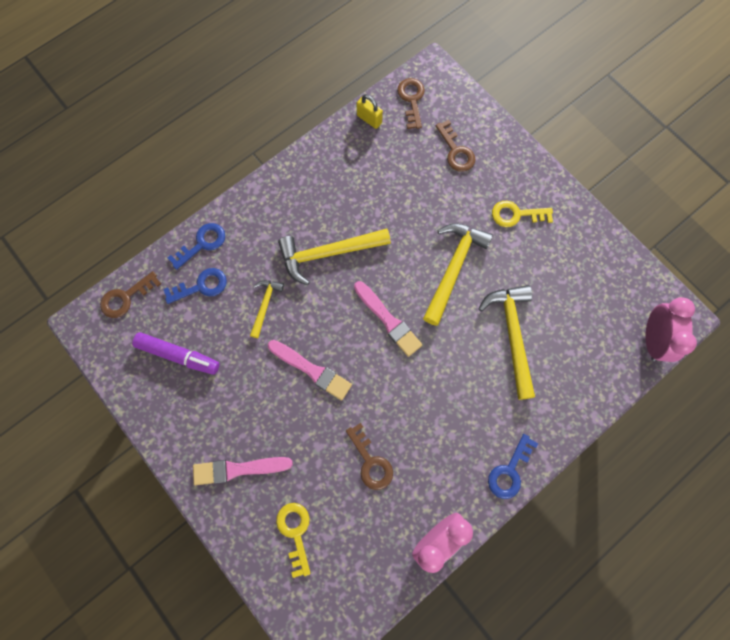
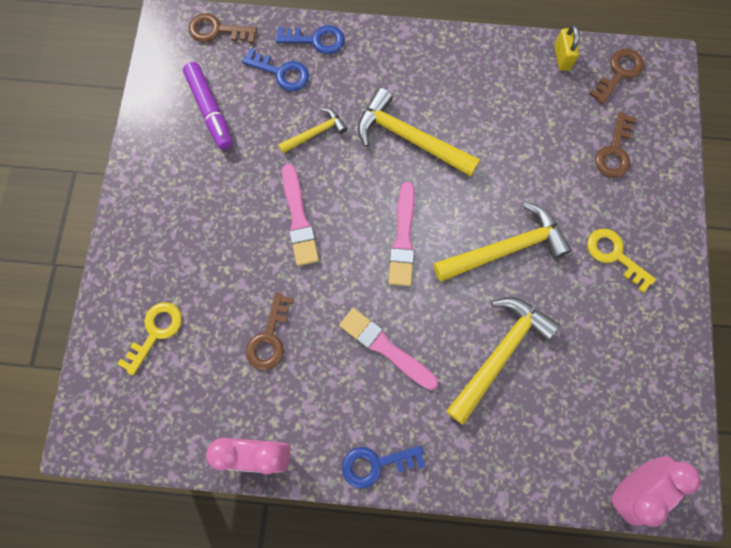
camera: 45 degrees right, 0 degrees up
(238, 469) = (164, 240): pink brush -> pink brush (385, 348)

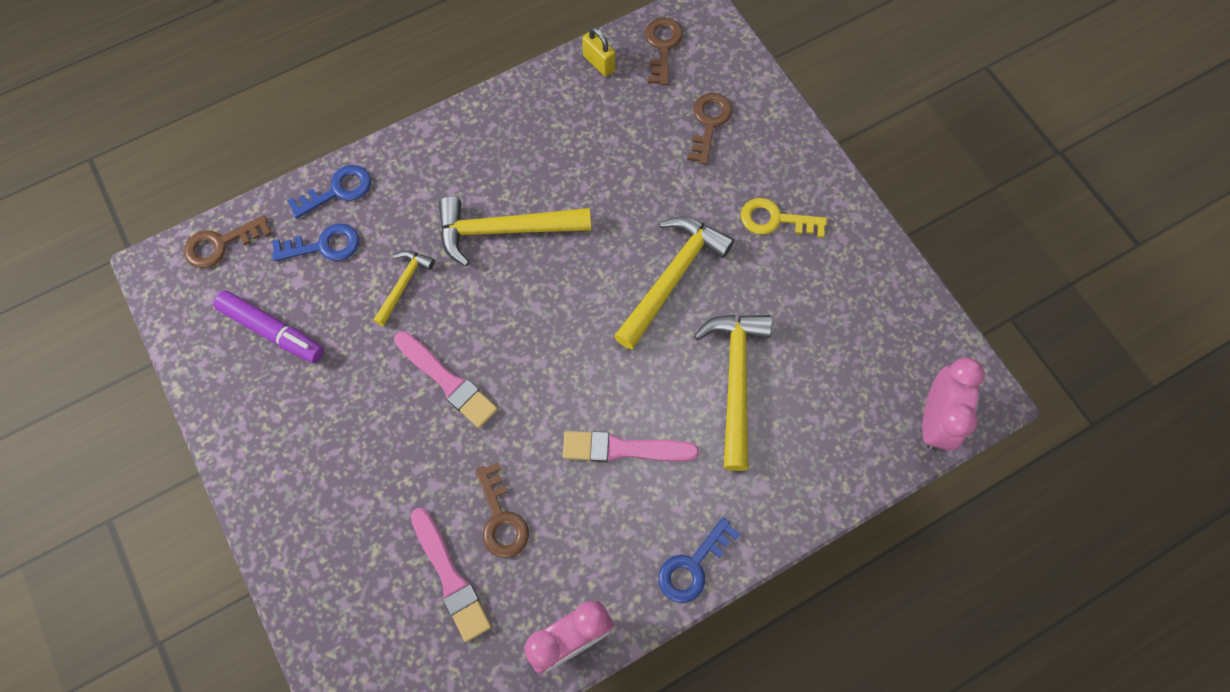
camera: 35 degrees left, 5 degrees down
(155, 332) = (376, 595): yellow key -> none
(403, 238) = (567, 332): pink brush -> pink brush (450, 577)
(614, 151) = (709, 123): brown key -> brown key turned 150 degrees counterclockwise

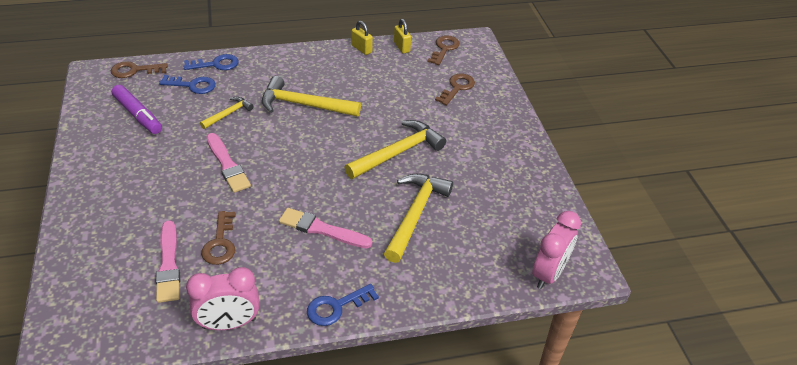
camera: 15 degrees right, 25 degrees down
(541, 86) = (361, 49): none -> yellow padlock
(775, 219) = (479, 142): yellow key -> none

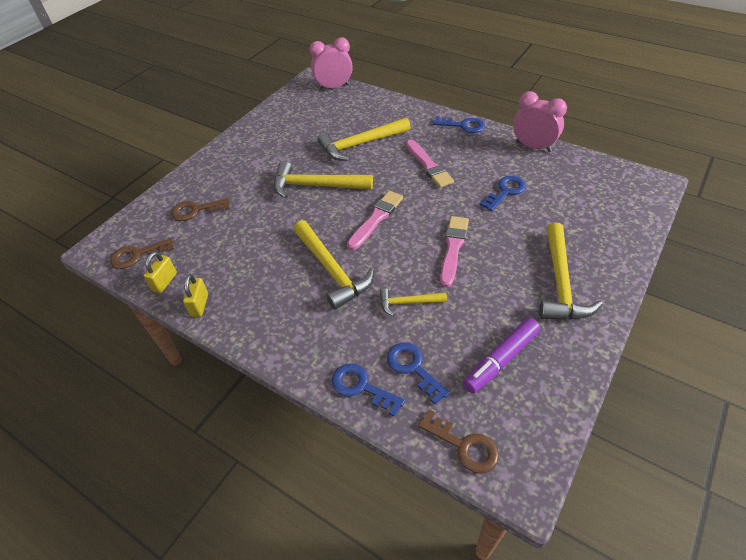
camera: 130 degrees left, 5 degrees up
(118, 184) = (560, 283): none -> yellow hammer
(138, 115) = (500, 360): purple marker -> purple marker turned 135 degrees counterclockwise
(168, 264) = (552, 196): pink brush -> pink brush (376, 219)
(220, 243) = (505, 191): brown key -> blue key

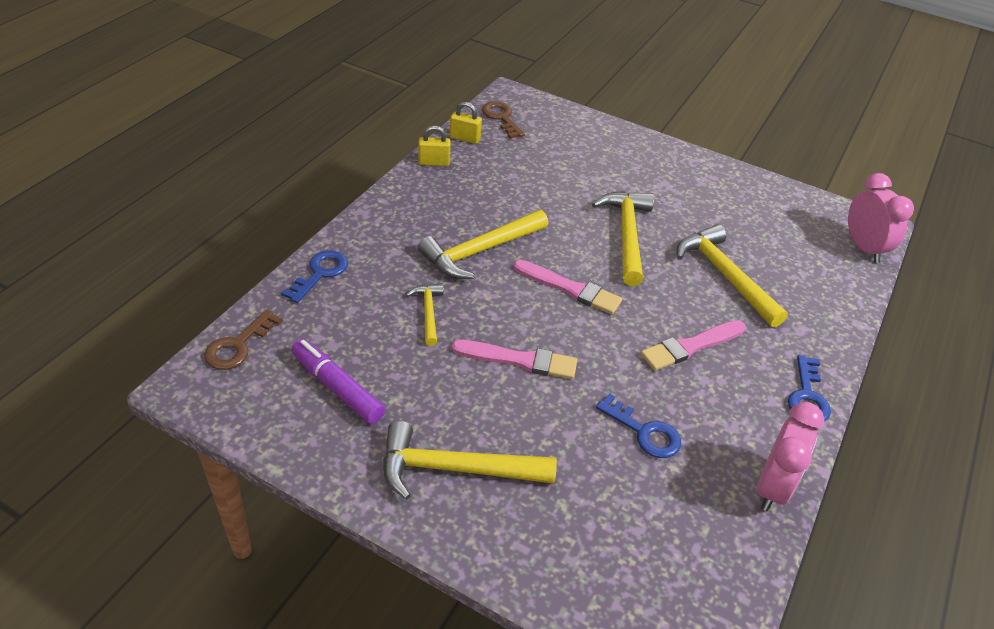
camera: 80 degrees right, 5 degrees down
(195, 210) = (571, 147): brown key -> none
(413, 368) = (337, 312): blue key -> none

